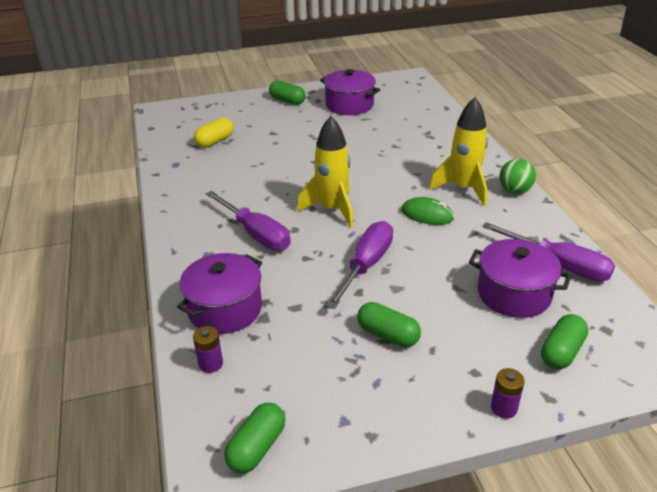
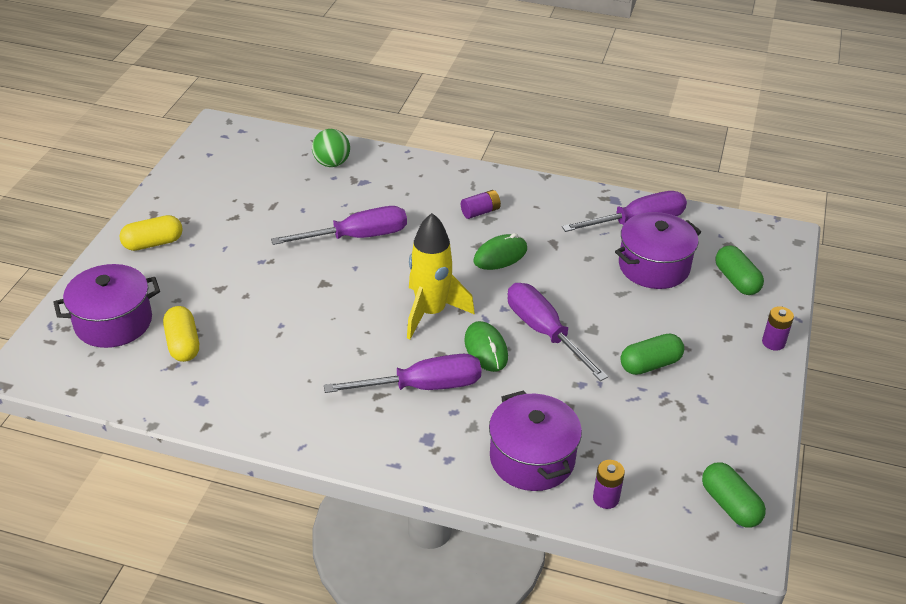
camera: 60 degrees left, 5 degrees up
(287, 101) = (153, 243): green capsule -> yellow capsule
(319, 246) = (486, 349): none -> green mouse
(349, 105) = (227, 202): purple pot -> purple pot (113, 322)
(373, 155) = (357, 237): none -> purple screwdriver
(463, 189) = (480, 212): yellow rocket -> purple battery
(514, 191) = (514, 185): green ball -> green ball (332, 163)

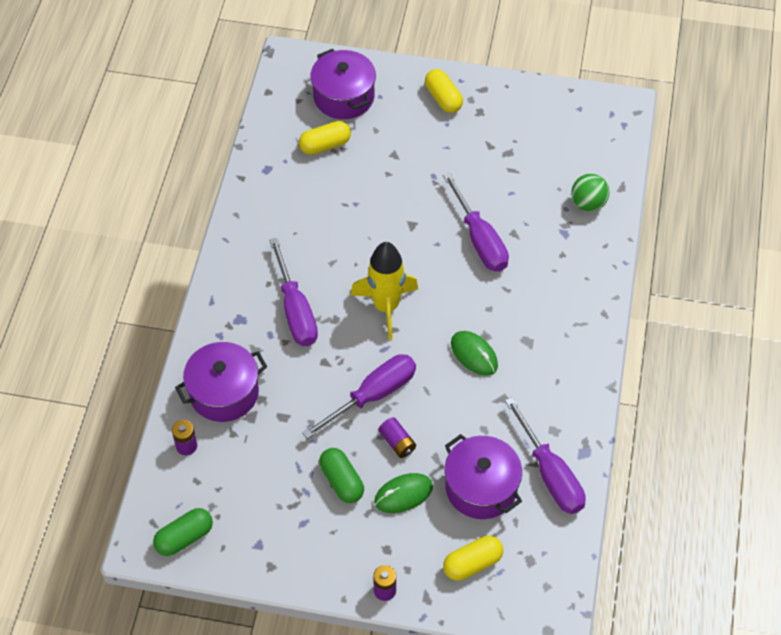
camera: 85 degrees right, 15 degrees up
(480, 212) = (537, 333): purple battery -> purple battery (397, 442)
(486, 349) = (345, 352): green mouse -> green mouse (403, 494)
(736, 280) = (472, 563): green capsule -> yellow capsule

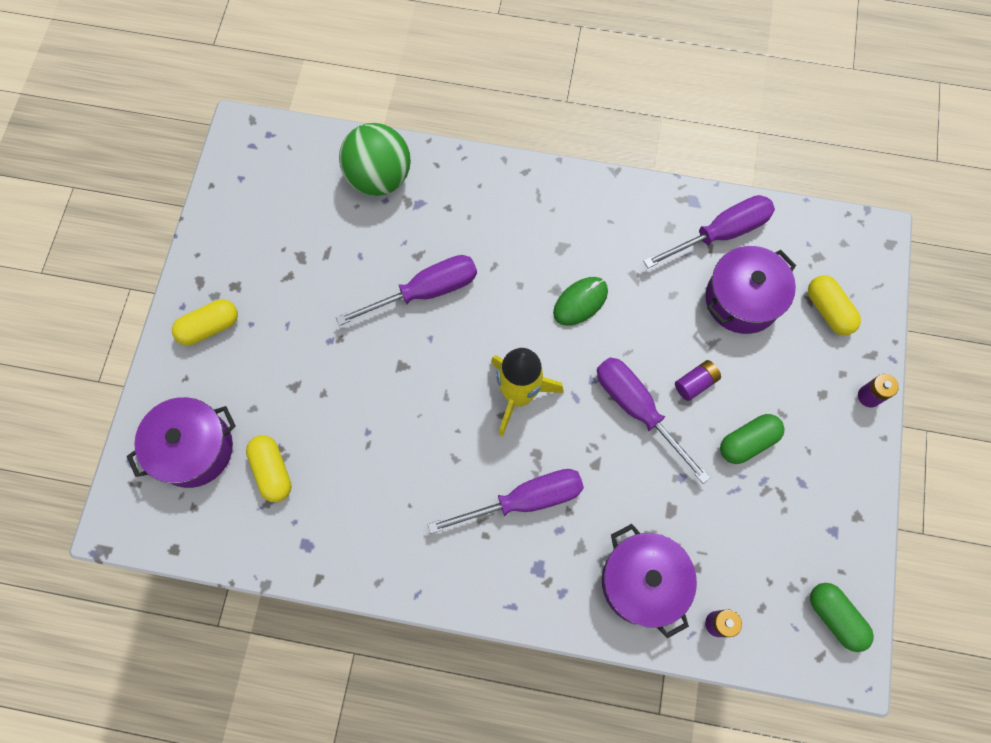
camera: 90 degrees left, 15 degrees up
(403, 494) = (757, 377): green mouse -> none
(588, 204) = (379, 178): green ball -> green ball, size x1.63

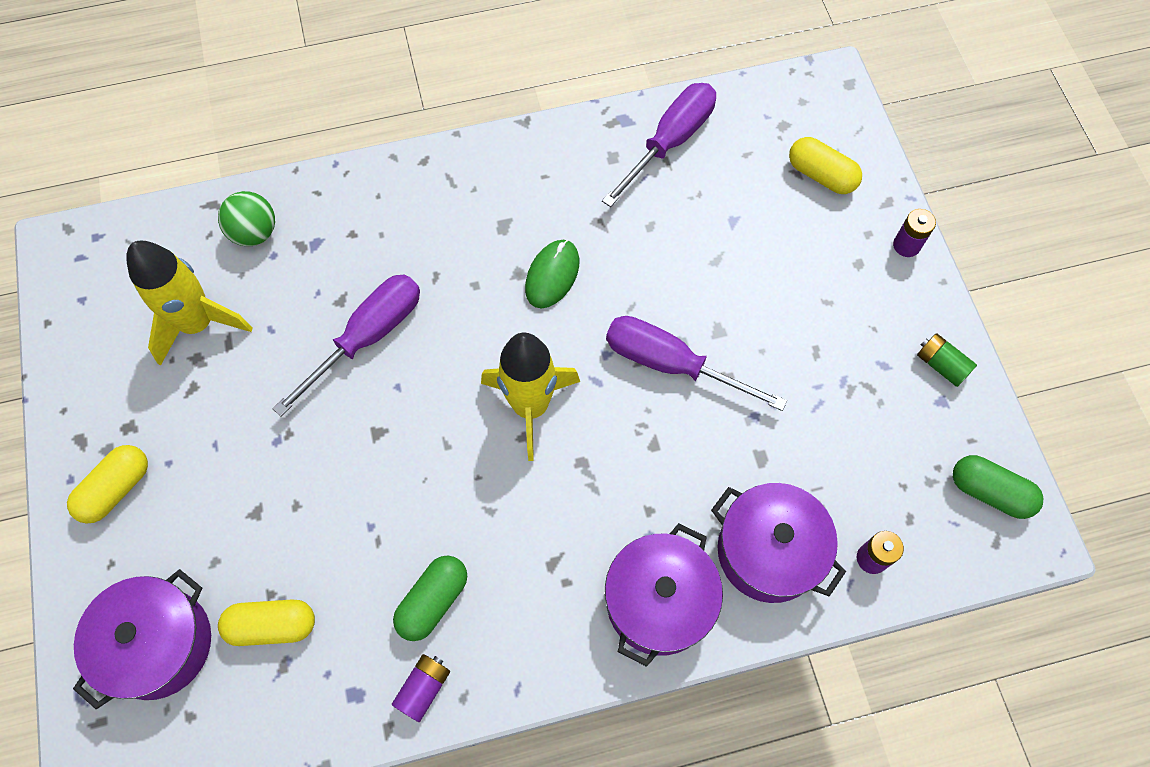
camera: 25 degrees left, 5 degrees down
(272, 471) = (272, 625): yellow capsule -> yellow capsule turned 45 degrees counterclockwise
(312, 230) = (198, 324): none -> yellow rocket
(379, 178) = (255, 233): green ball -> green ball, size x0.61
(524, 500) = (593, 521): purple screwdriver -> none
(695, 383) = (720, 309): purple battery -> purple battery (423, 688)
(742, 299) = (726, 201): purple pot -> purple pot (659, 601)
(747, 442) = (806, 347): green capsule -> green capsule (433, 601)
(847, 503) = (941, 365): none -> green battery

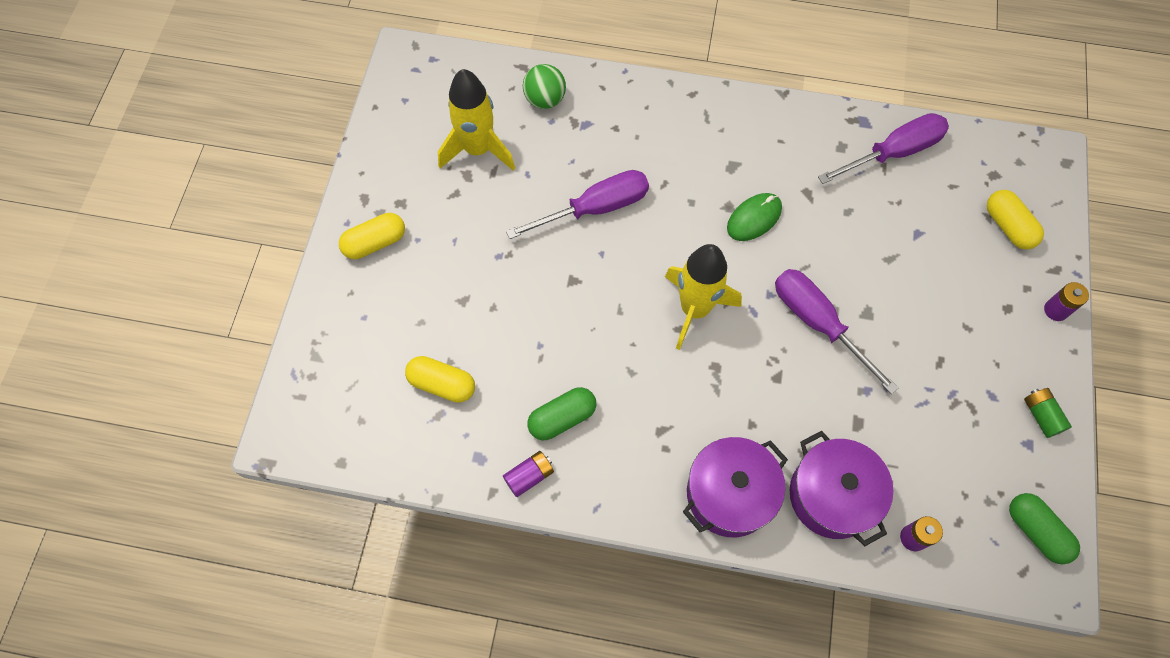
camera: 25 degrees right, 0 degrees up
(159, 644) = (360, 362): purple pot -> none

